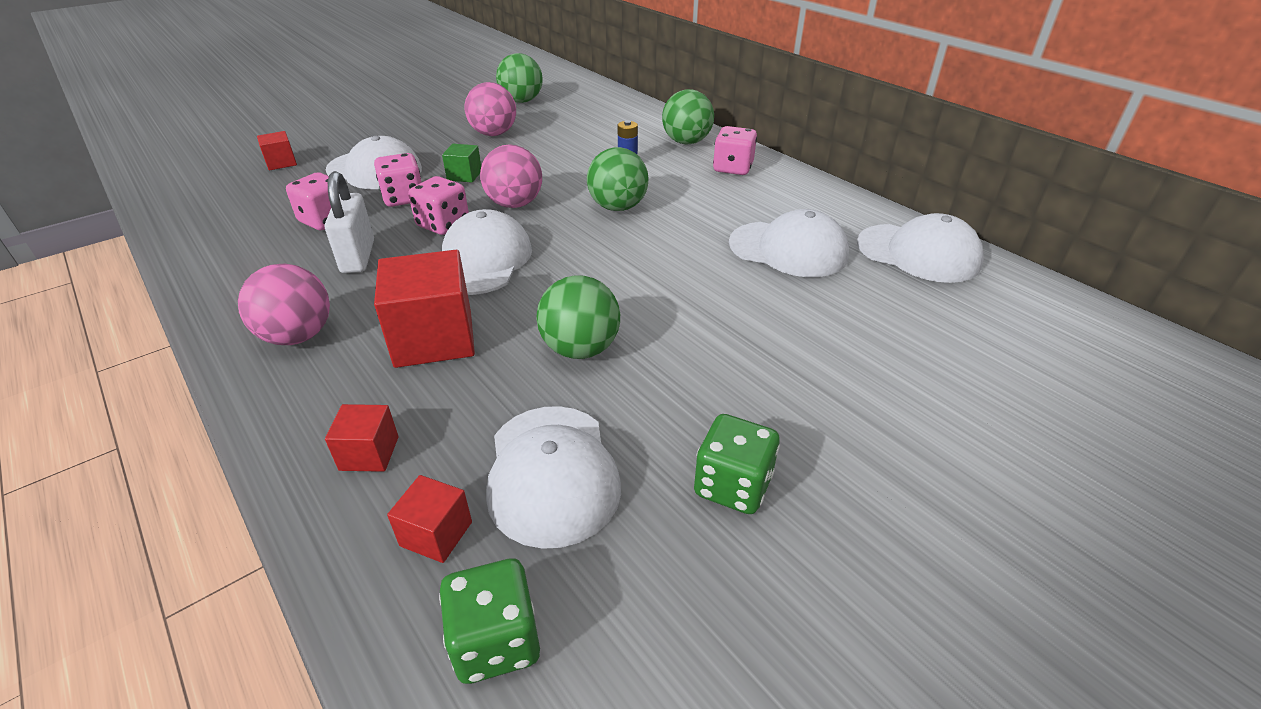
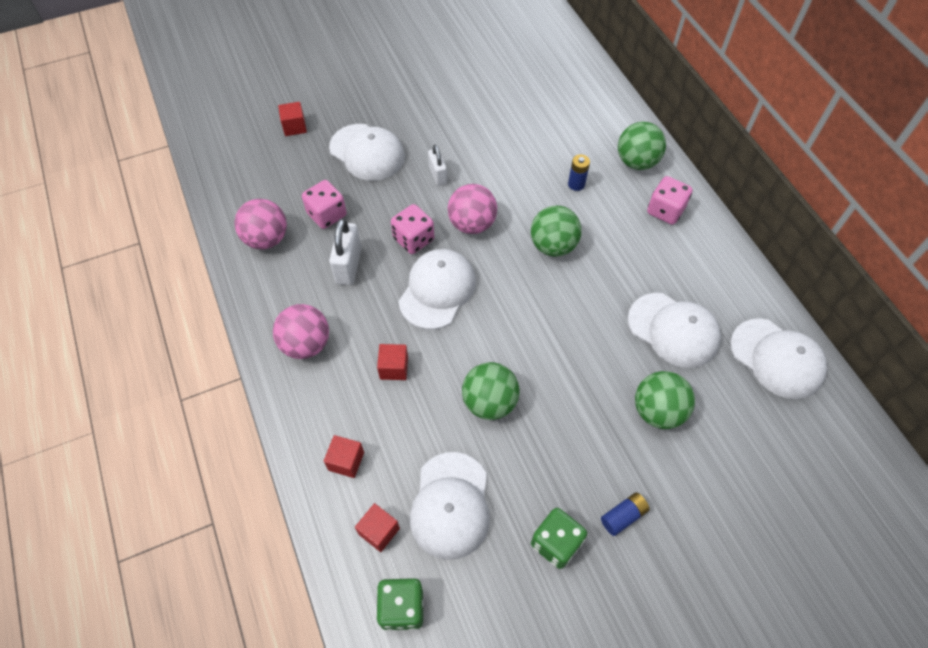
camera: 15 degrees right, 20 degrees up
(404, 198) = (387, 197): pink dice -> none
(434, 338) = (394, 368): red cube -> red cube, size x0.50
(464, 175) = (437, 175): green cube -> white padlock
(494, 134) = (470, 115): pink ball -> pink ball (266, 239)
(521, 101) = (503, 64): green ball -> green ball (658, 411)
(816, 433) = (623, 516): none -> blue battery

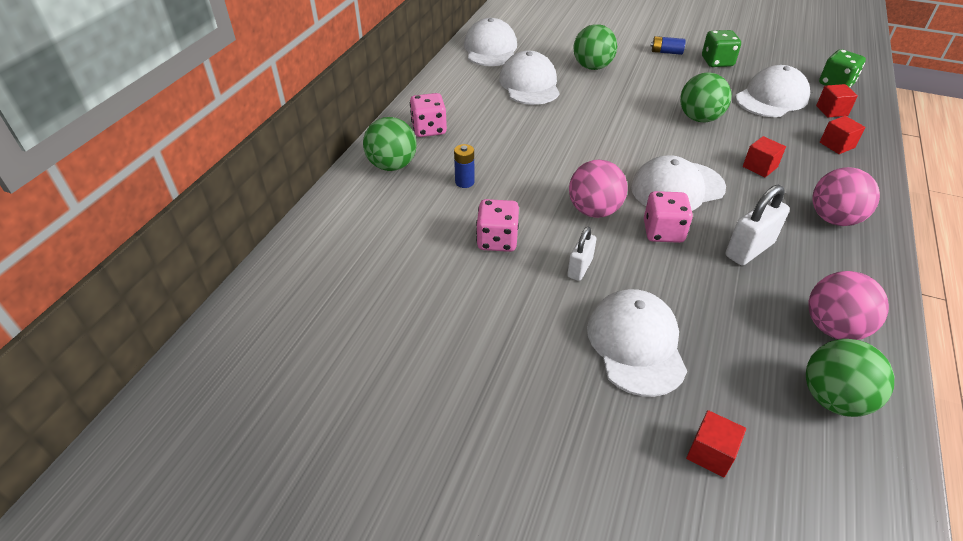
camera: 135 degrees left, 15 degrees down
(327, 214) = (741, 308): pink dice -> pink dice (497, 240)
(553, 246) = (545, 159): green ball -> green ball (833, 398)

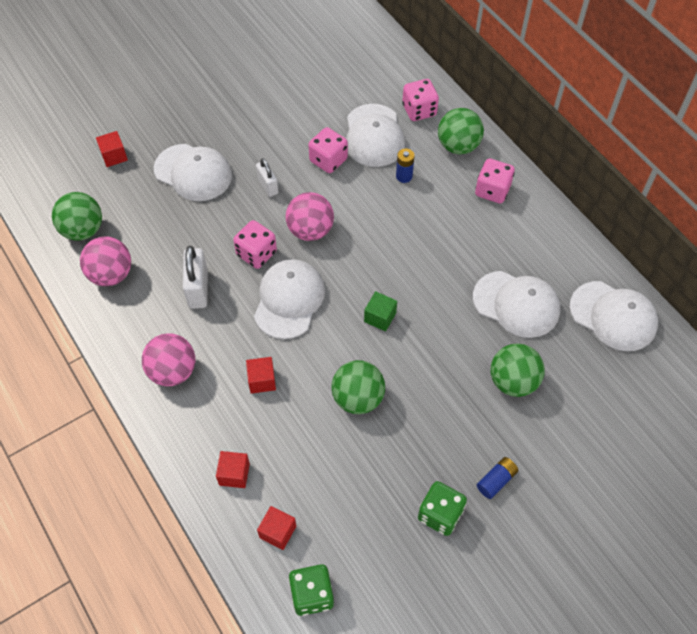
camera: 125 degrees right, 15 degrees up
(364, 208) = (419, 110): none -> pink dice
(624, 135) = (380, 317): none -> green cube
(771, 98) = (339, 497): white cap -> white cap (374, 136)

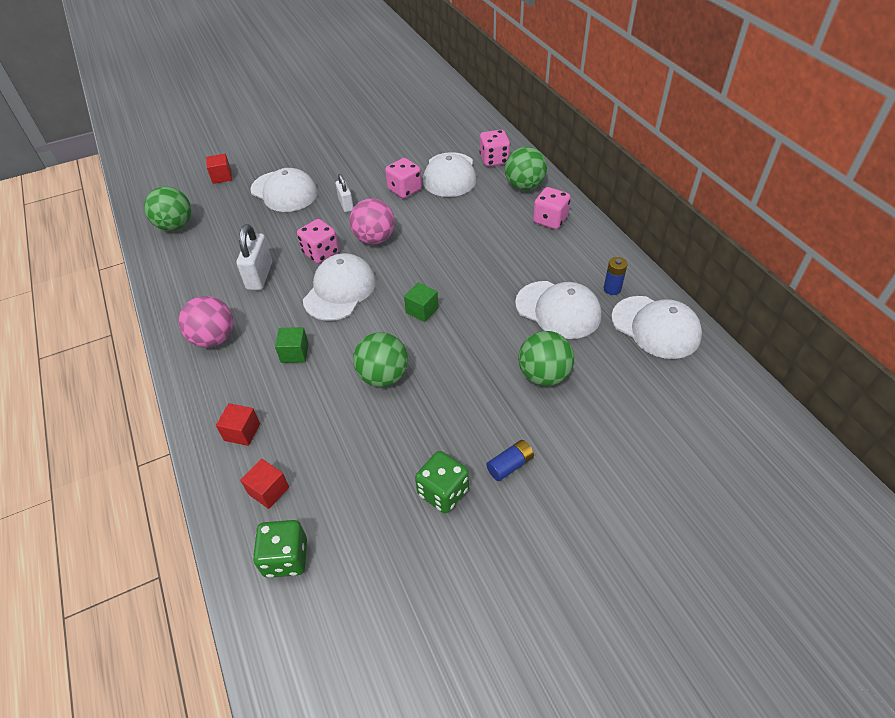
camera: 10 degrees right, 10 degrees down
(111, 274) = (187, 259): pink ball -> none
(262, 380) = (294, 353): red cube -> green cube
(404, 176) = (470, 205): blue battery -> blue battery (612, 289)

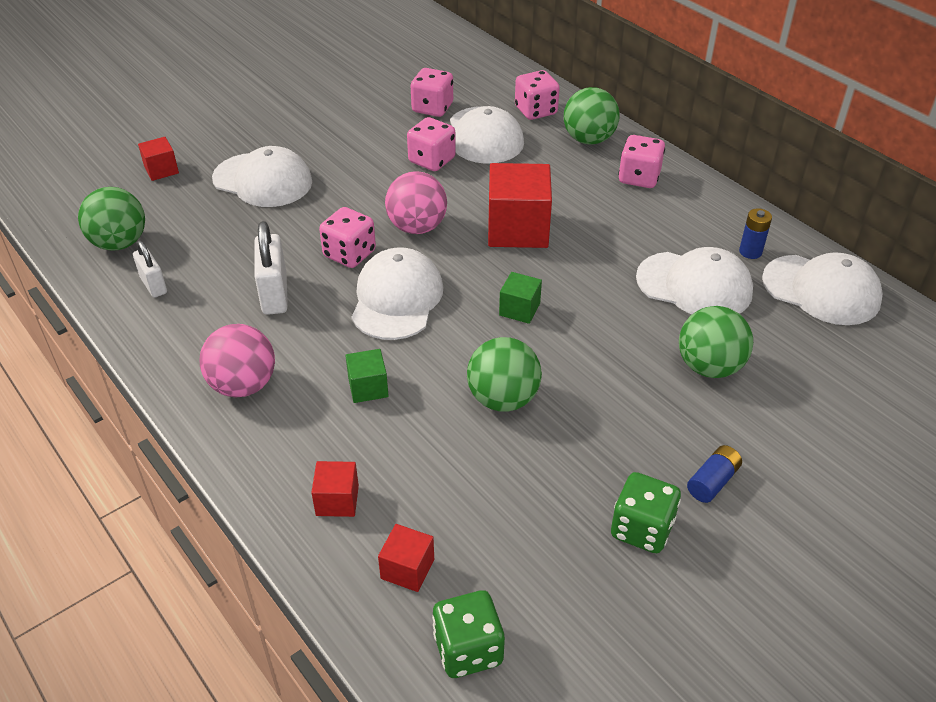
camera: 15 degrees left, 5 degrees down
(346, 205) = (358, 188): white padlock -> white padlock (153, 285)
(421, 150) = (432, 108): none -> pink dice
(445, 249) = (518, 229): none -> red cube

